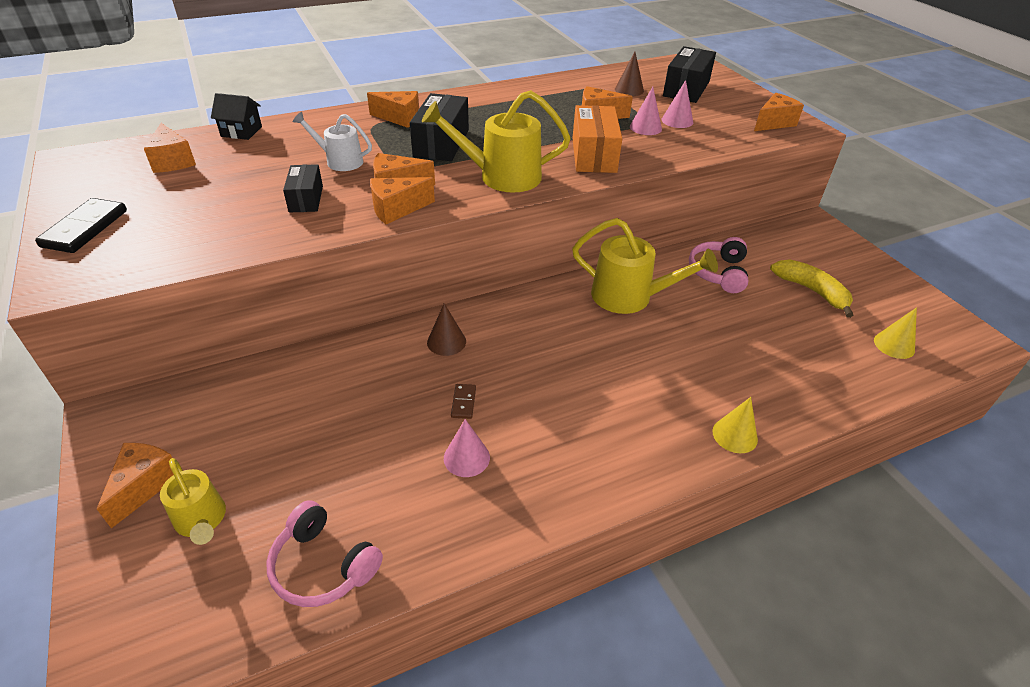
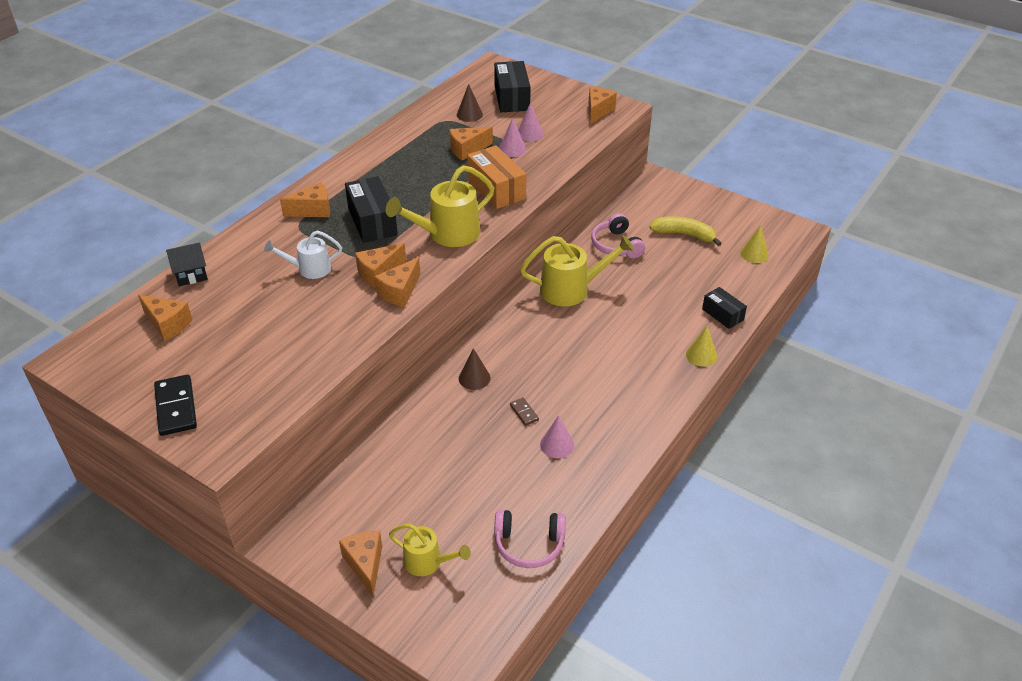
camera: 30 degrees left, 0 degrees up
(306, 199) = (321, 311): black box -> black box (722, 314)

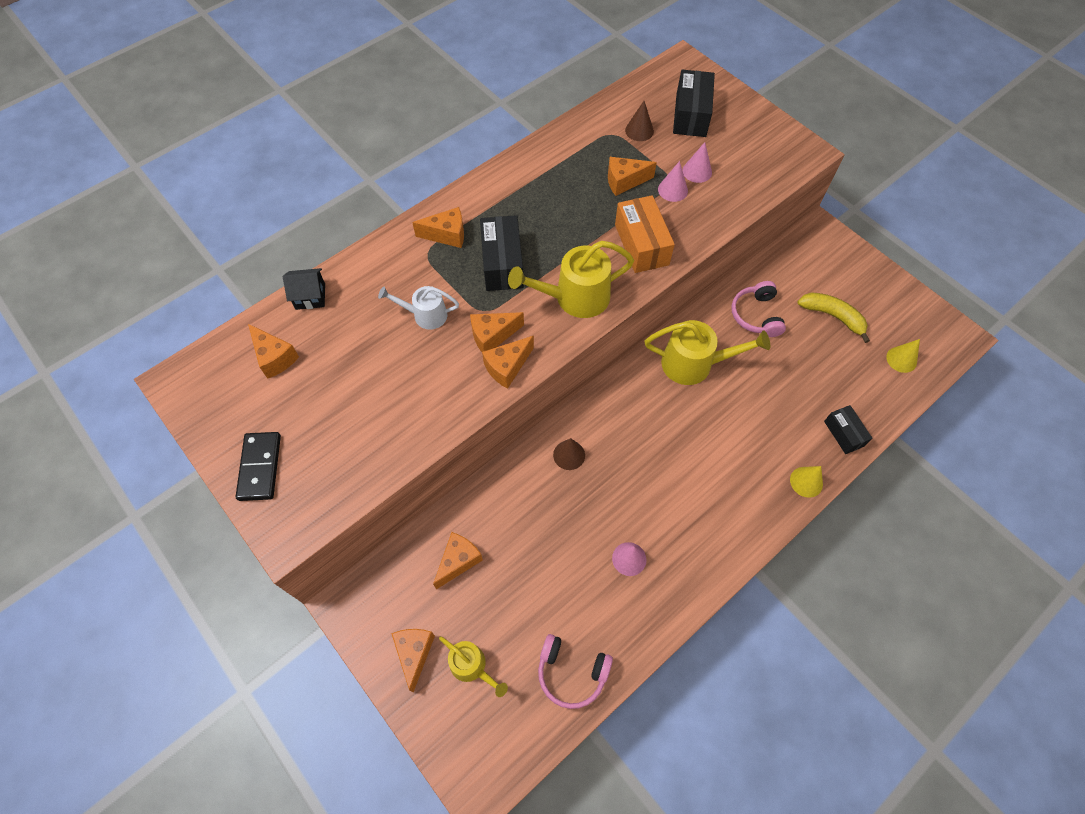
camera: 15 degrees right, 20 degrees up
(524, 412) = (607, 510): brown domino -> none
(598, 111) = (780, 152): orange cheese -> orange cheese (458, 561)

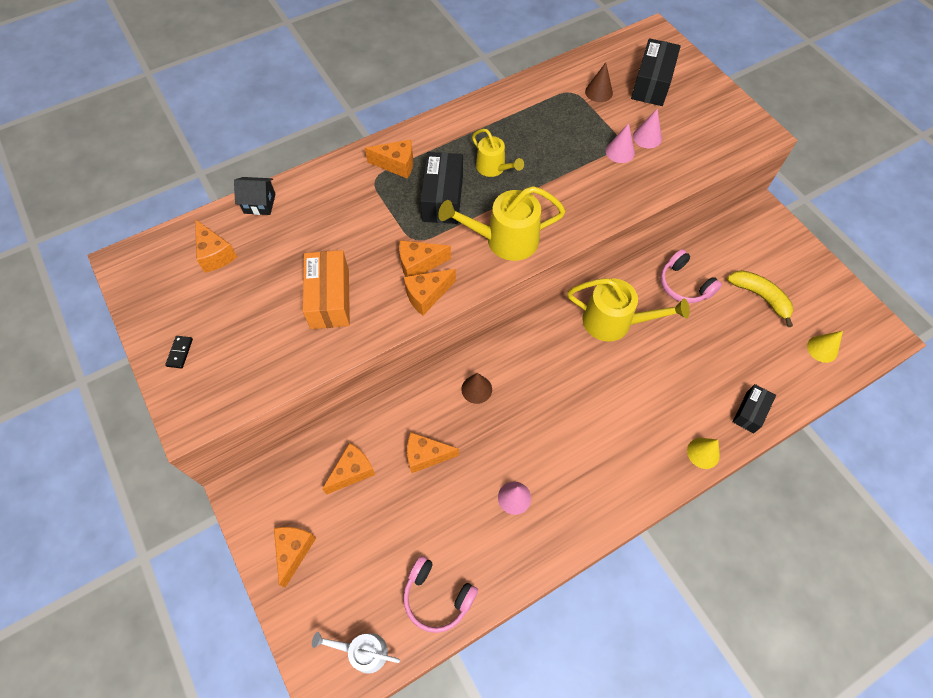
camera: 10 degrees right, 0 degrees up
(260, 467) = (180, 352): black domino -> black domino, size x0.51
(425, 315) = (360, 236): white watering can -> white watering can (363, 651)
(472, 666) = (344, 573): yellow watering can -> yellow watering can (494, 168)
(624, 181) = (574, 138): orange cheese -> orange cheese (426, 456)
(641, 244) = (579, 199): orange box -> orange box (330, 298)
(756, 315) = (684, 284): pink headphones -> pink headphones turned 45 degrees counterclockwise
(844, 433) = (750, 412): black box -> black box turned 45 degrees clockwise

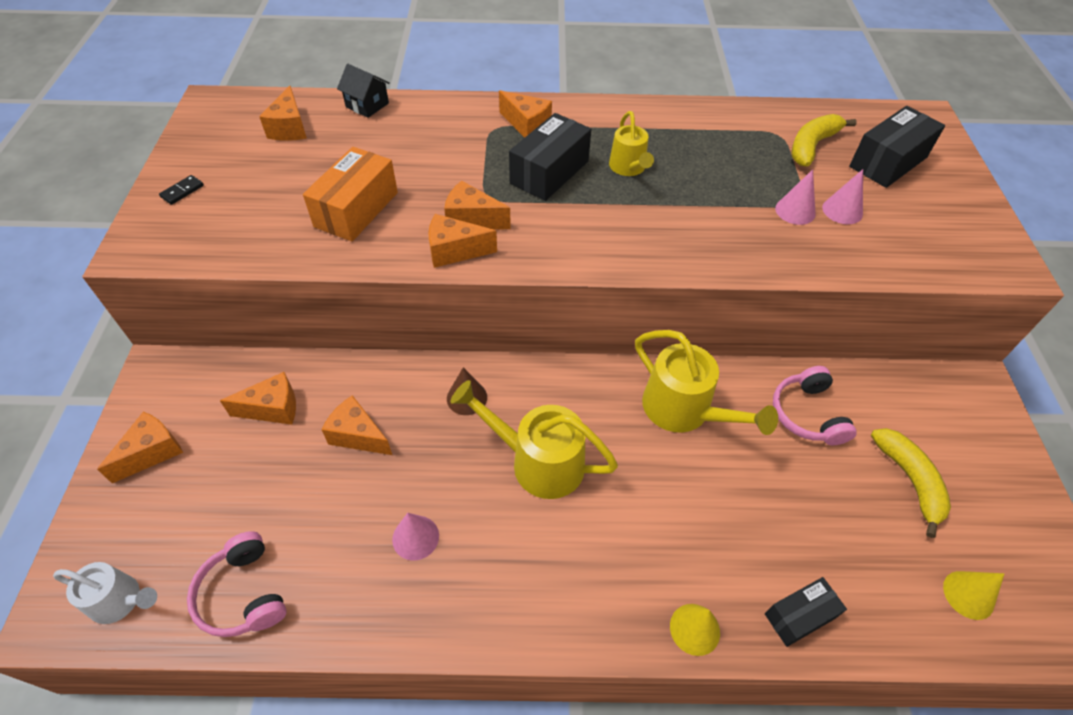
camera: 30 degrees right, 10 degrees down
(363, 651) = (121, 601): white watering can -> white watering can turned 150 degrees clockwise
(504, 240) = (584, 237): yellow watering can -> yellow watering can (537, 461)
(599, 92) = (812, 146): brown cone -> yellow banana

